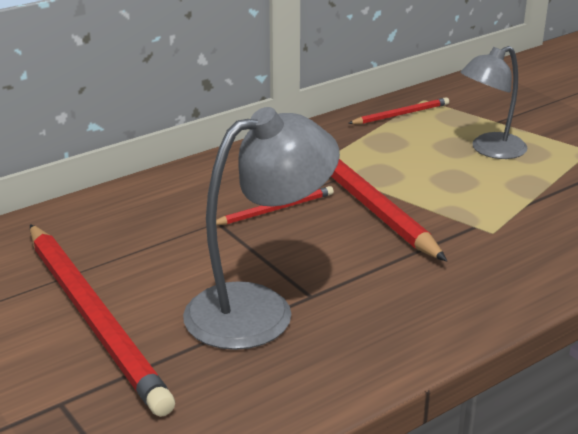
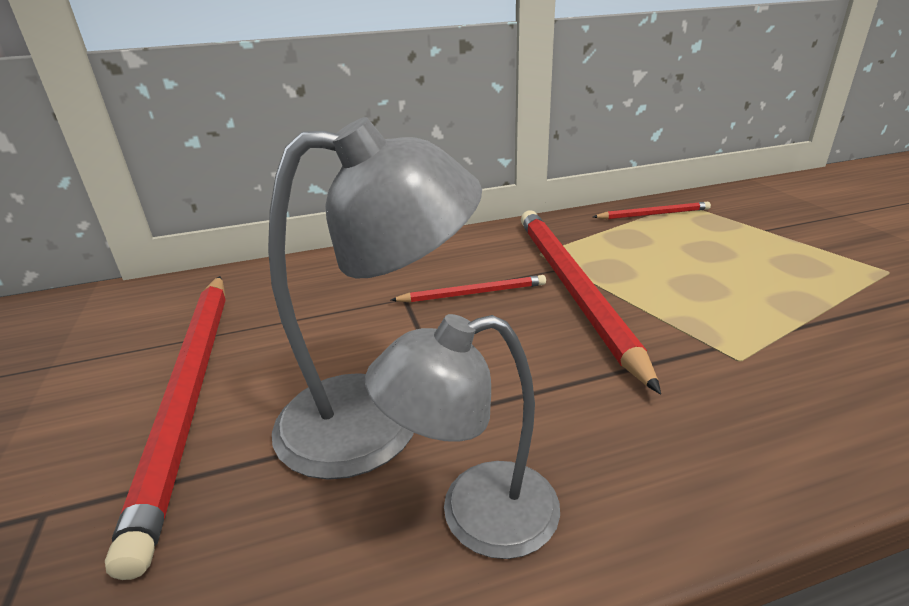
camera: 20 degrees right, 0 degrees up
(490, 150) = (751, 258): grey lamp -> grey lamp (476, 514)

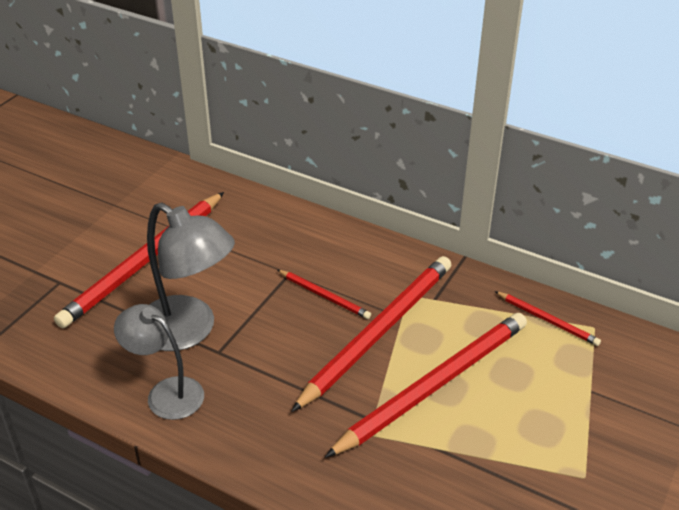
camera: 45 degrees right, 10 degrees up
(689, 290) = (433, 385): none -> red pencil

